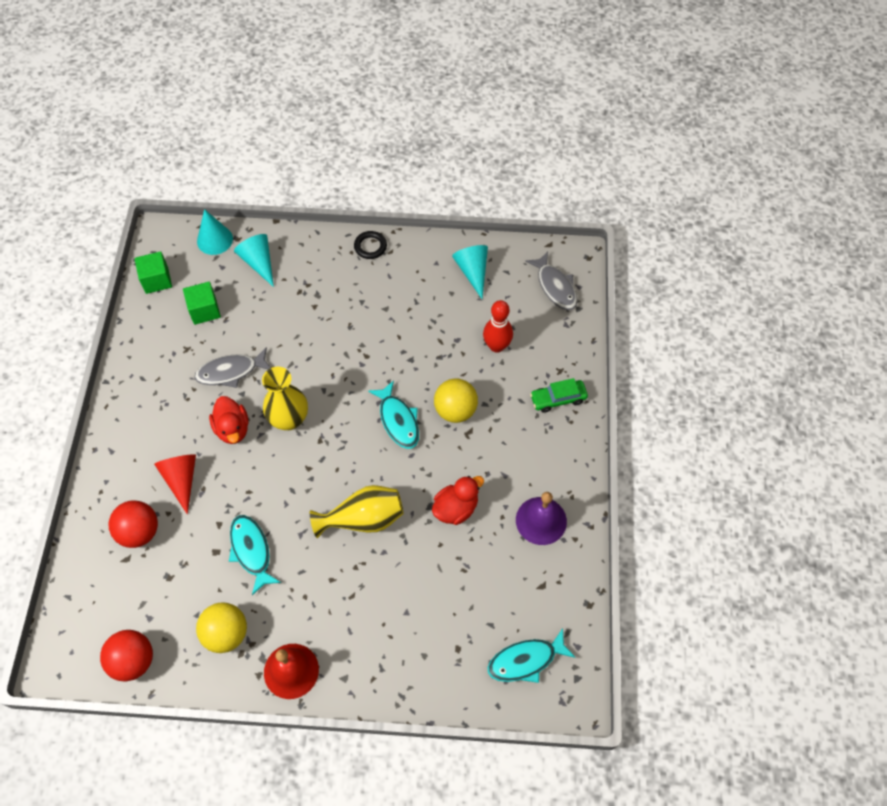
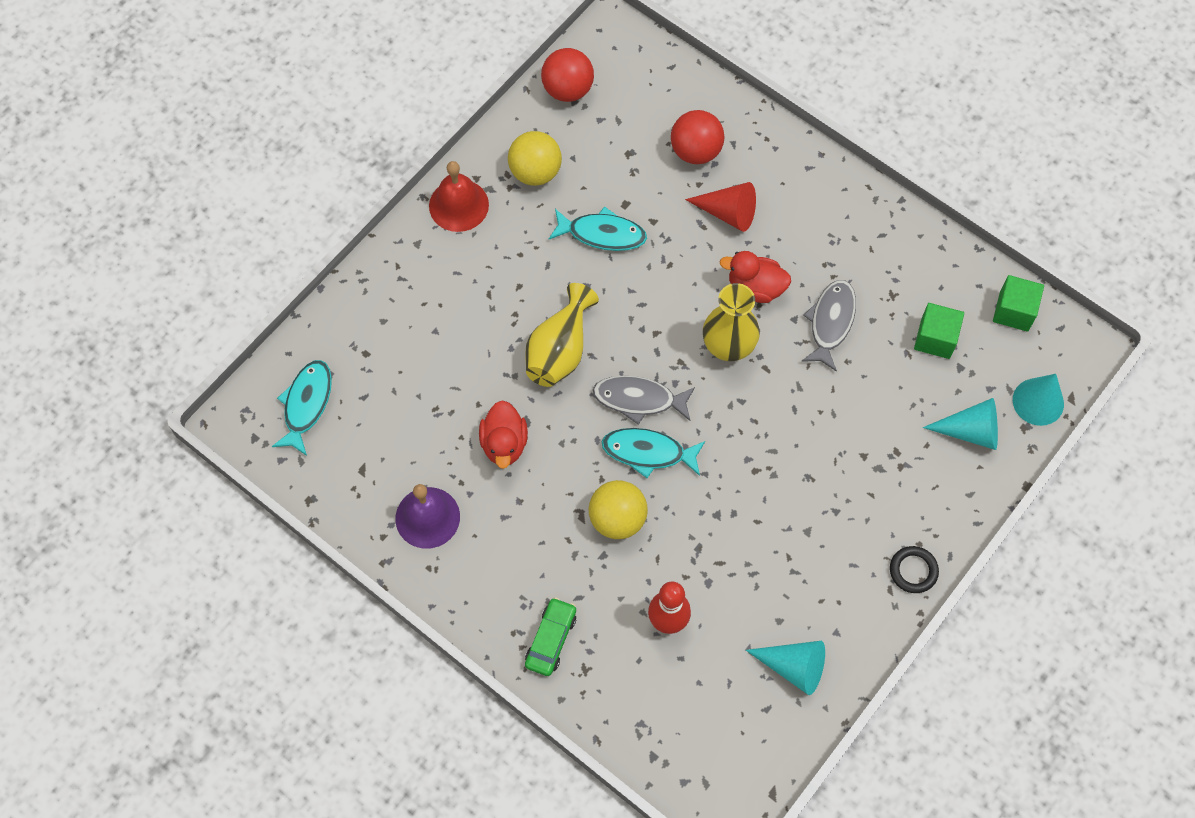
camera: 125 degrees right, 5 degrees up
(555, 286) = (704, 752): grey fish -> grey fish (639, 399)

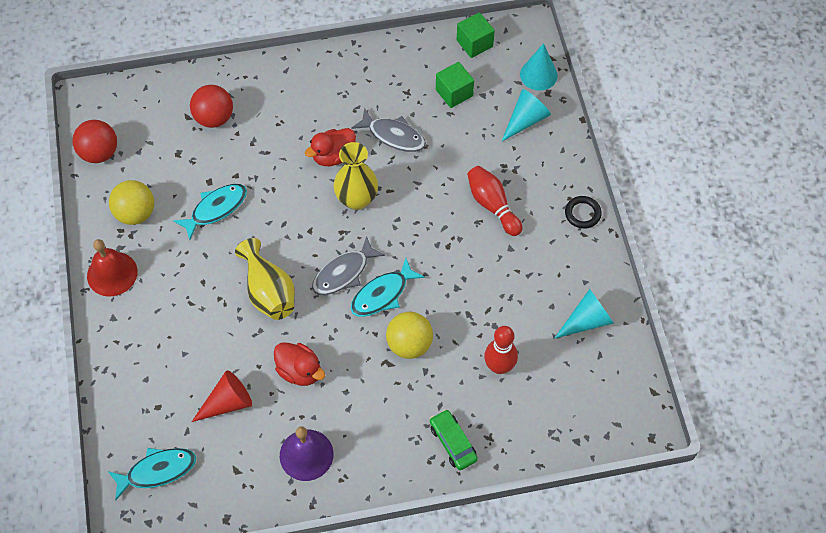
camera: 50 degrees left, 5 degrees down
(306, 404) = (157, 471): turquoise fish -> turquoise fish turned 105 degrees clockwise
(728, 213) = (271, 133): red cone -> red cone (227, 402)
(830, 322) = (393, 135): grey fish -> grey fish turned 150 degrees clockwise
(840, 476) = (492, 205): none -> red bowling pin

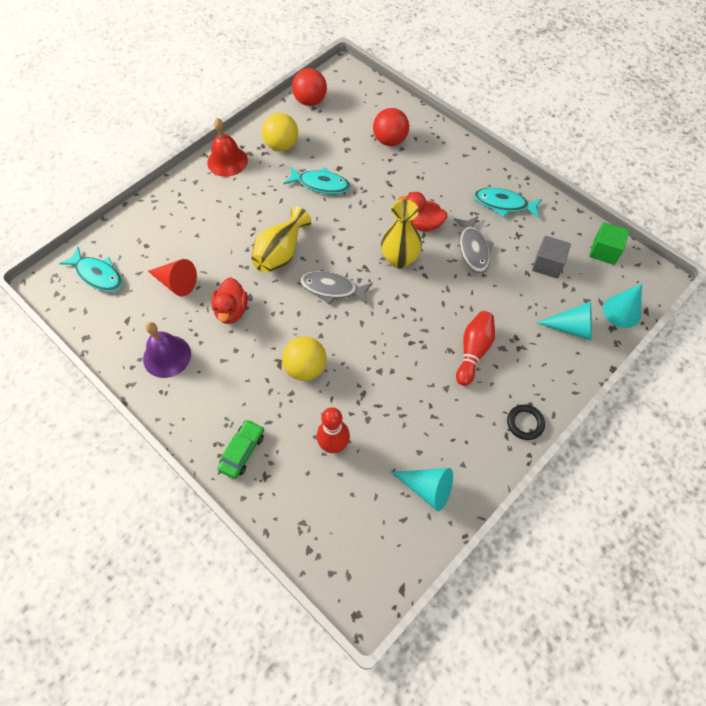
camera: 55 degrees right, 0 degrees up
(382, 294) = (334, 324): turquoise fish -> turquoise fish (503, 204)
(454, 93) = (547, 265): green cube -> grey cube

